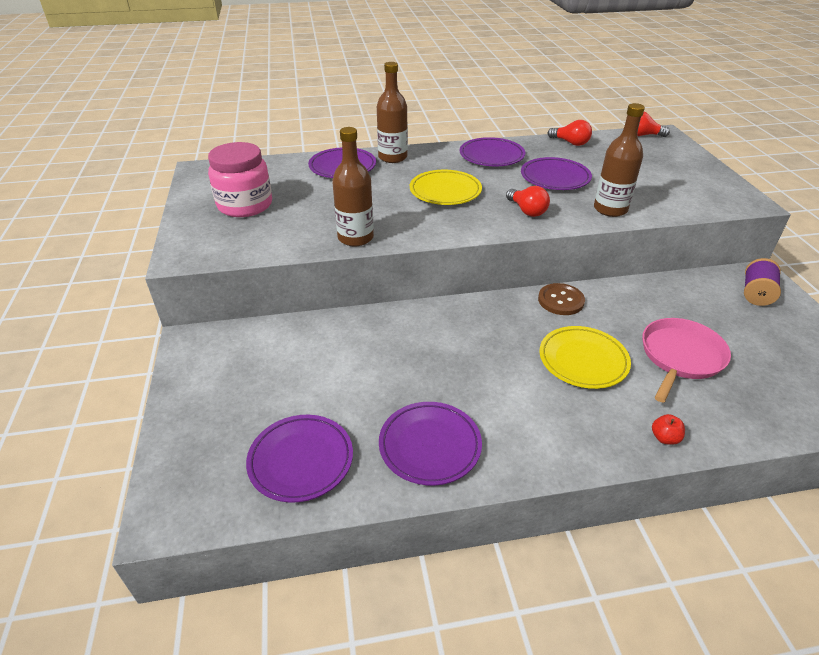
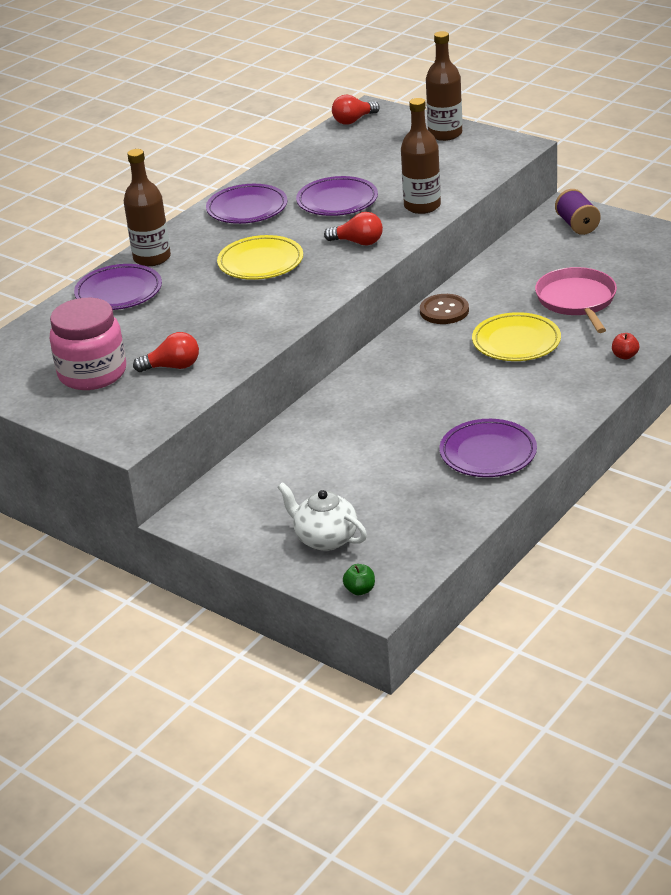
camera: 40 degrees left, 5 degrees down
(170, 496) = (360, 590): none -> green apple
(224, 426) = (325, 538): none -> white teapot
(301, 460) = (416, 516): purple plate -> none
(355, 238) = (252, 340): brown bottle -> brown bottle (445, 134)
(570, 143) = (300, 159): red light bulb -> red light bulb (172, 367)

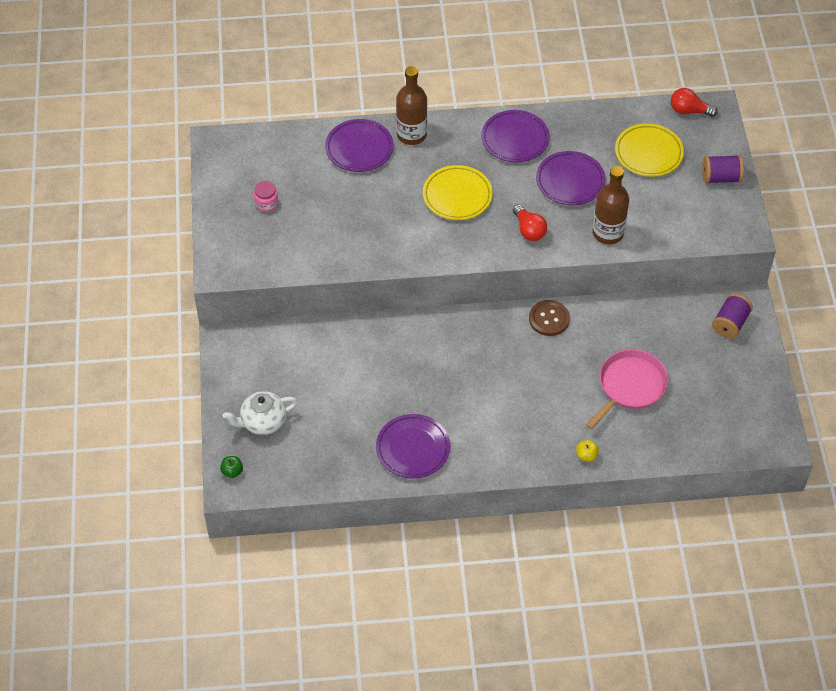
camera: 45 degrees right, 20 degrees up
(92, 373) = (266, 204): pink jar -> pink jar, size x0.46
(172, 367) = (306, 238): red light bulb -> none
(325, 538) = (263, 422): white teapot -> white teapot turned 105 degrees counterclockwise
(445, 134) = (721, 178): brown bottle -> purple spool
(516, 342) = (548, 384): yellow plate -> yellow plate (648, 153)
(624, 356) = (586, 455): red apple -> yellow apple

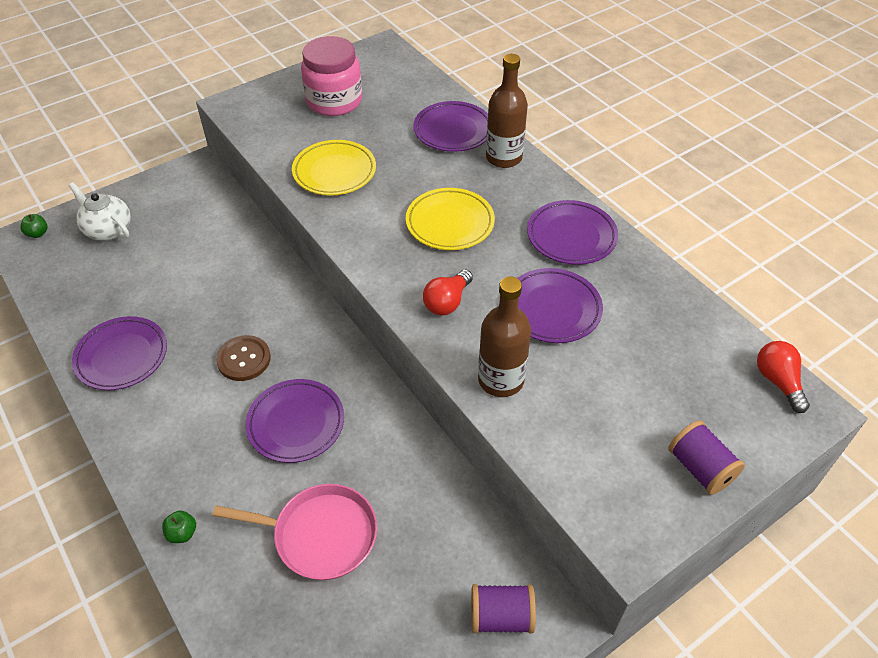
camera: 60 degrees right, 5 degrees down
(266, 204) = (334, 101): pink jar -> pink jar, size x2.18
(539, 368) = (296, 423): none -> purple plate
(549, 319) = (375, 402): brown button -> brown button (244, 359)
(586, 455) = (182, 533): yellow apple -> green apple
(648, 153) = (666, 368): yellow plate -> yellow plate (334, 172)

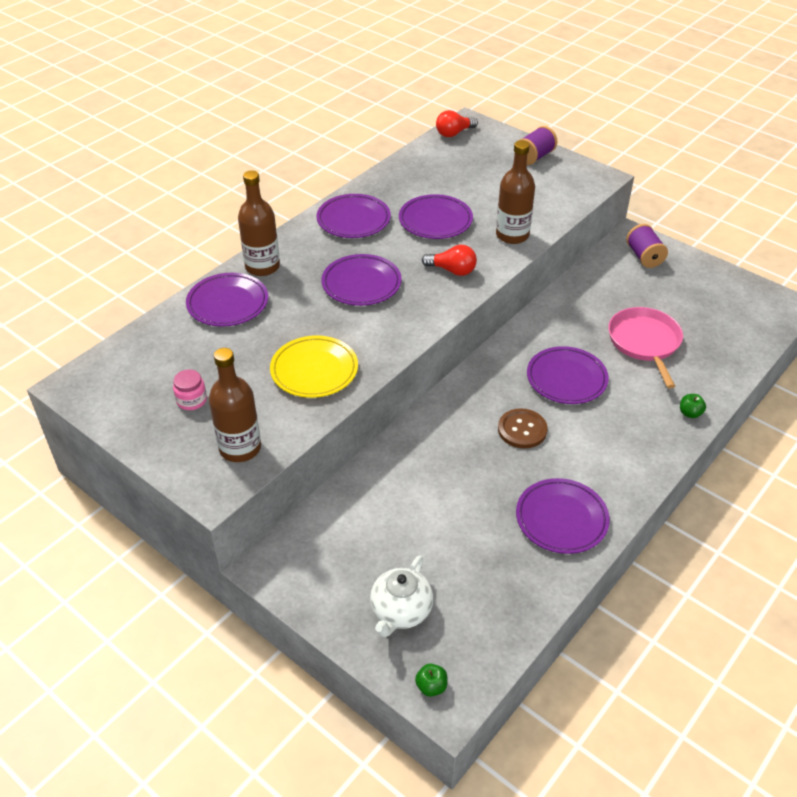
camera: 105 degrees left, 5 degrees down
(266, 121) = (240, 448): none -> brown bottle
(334, 101) = (192, 400): pink jar -> pink jar, size x0.46
(450, 223) = (361, 284): yellow plate -> purple plate

